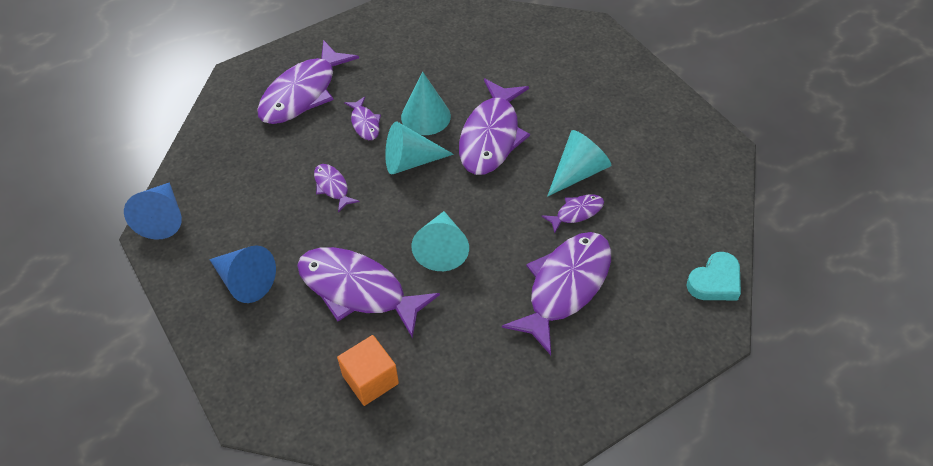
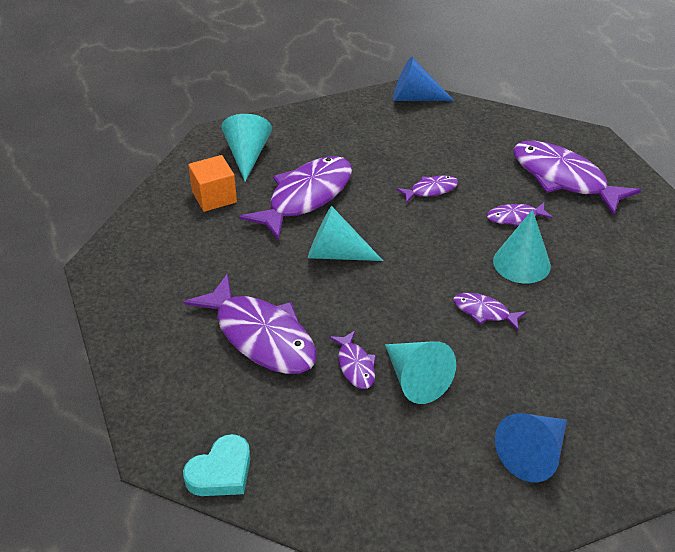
camera: 100 degrees right, 10 degrees down
(245, 281) = (336, 137): blue cone -> blue cone (533, 454)
(410, 161) = (456, 245): turquoise cone -> turquoise cone (247, 155)
(491, 136) = (484, 312): purple fish -> purple fish, size x0.47
(715, 281) = (221, 472): turquoise heart -> turquoise heart turned 105 degrees counterclockwise

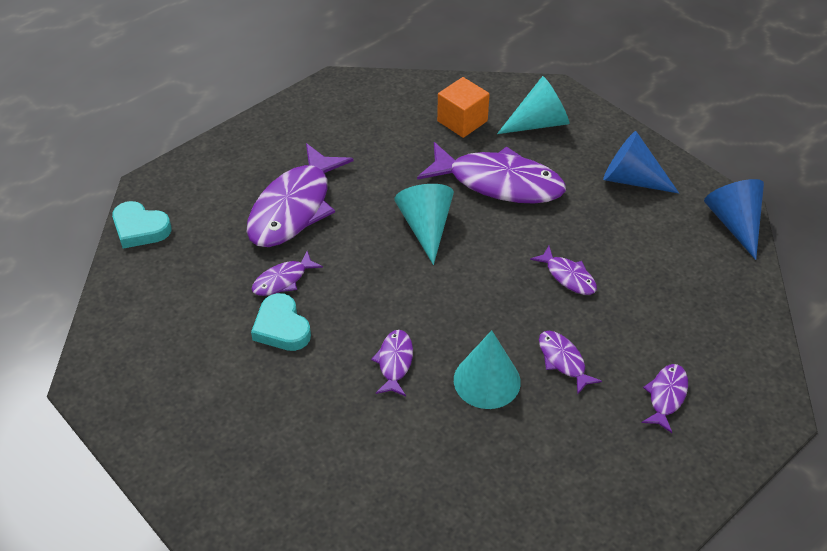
camera: 70 degrees right, 5 degrees up
(415, 379) = (281, 327): turquoise cone -> turquoise heart
(533, 454) = (218, 437): blue cone -> blue cone (631, 179)
(564, 178) = (666, 396): purple fish -> purple fish, size x0.47

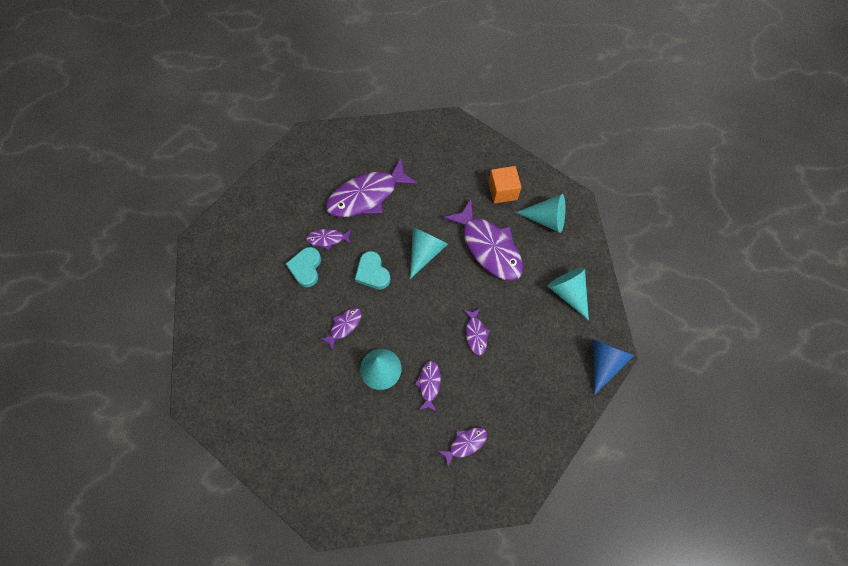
camera: 35 degrees right, 20 degrees up
(140, 229) = (283, 162): turquoise heart -> turquoise heart (372, 273)
(631, 179) = (568, 293): blue cone -> turquoise cone

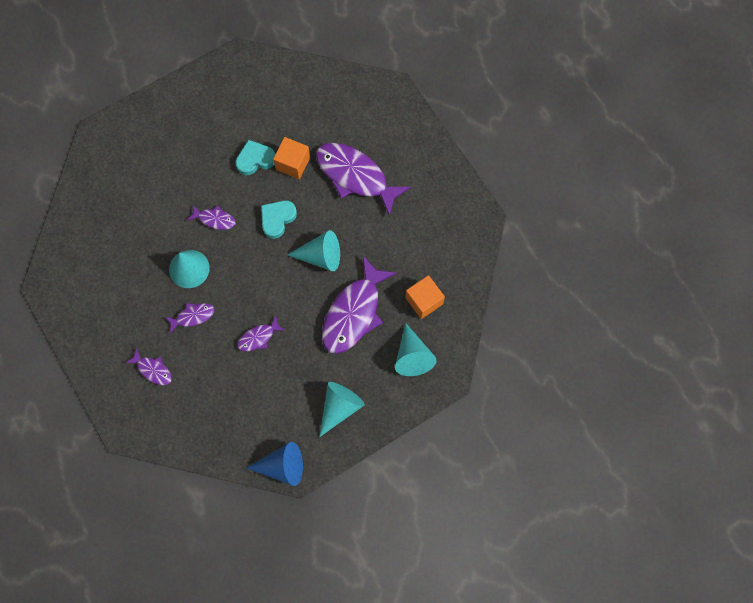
camera: 65 degrees right, 5 degrees up
(327, 239) = (293, 163): purple fish -> orange cube

